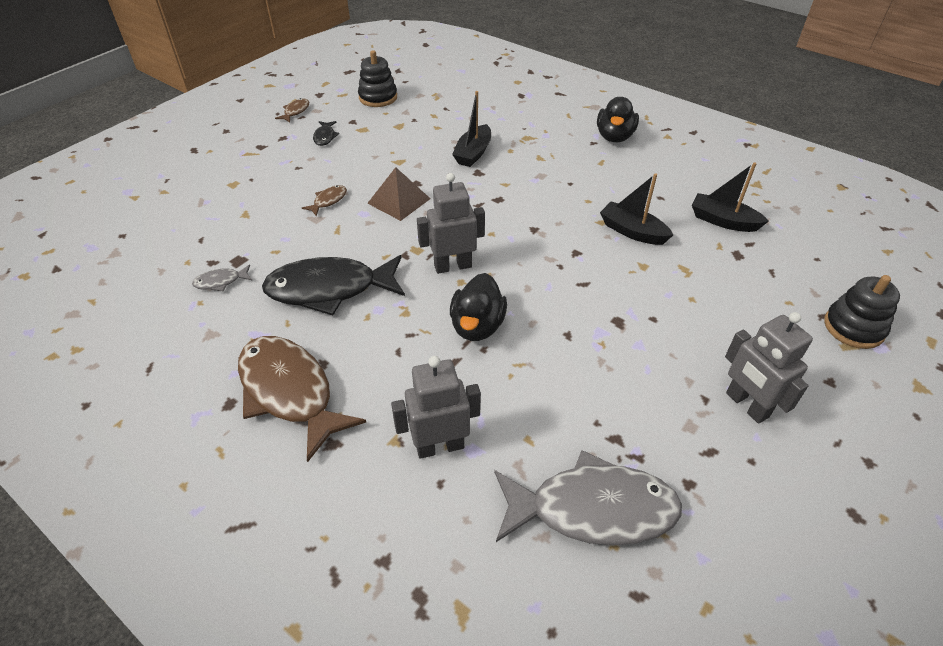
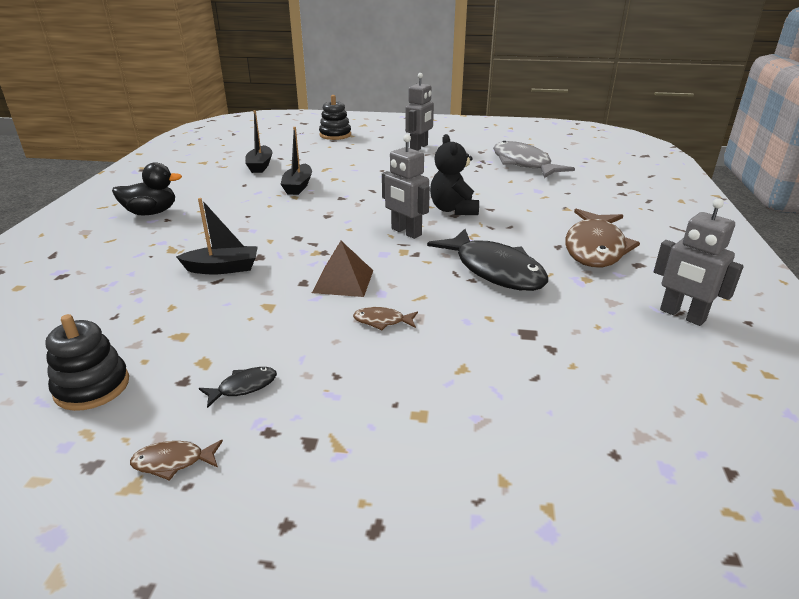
camera: 120 degrees left, 15 degrees down
(221, 282) = (563, 328): grey fish -> none
(440, 446) = (550, 197): grey robot -> grey robot (682, 315)
(477, 326) = (453, 210): black duck -> black teddy bear

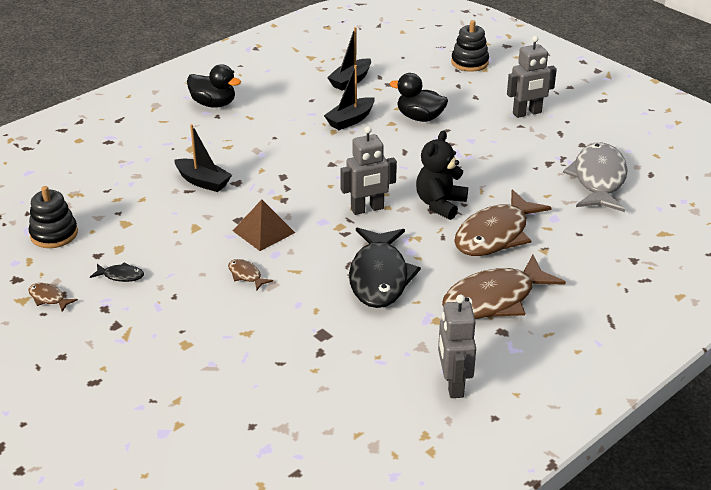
camera: 40 degrees right, 5 degrees up
(350, 170) = (420, 118): none -> black duck
(406, 232) = (367, 209): grey robot -> grey robot turned 105 degrees counterclockwise
(522, 212) = (495, 235): none -> brown fish

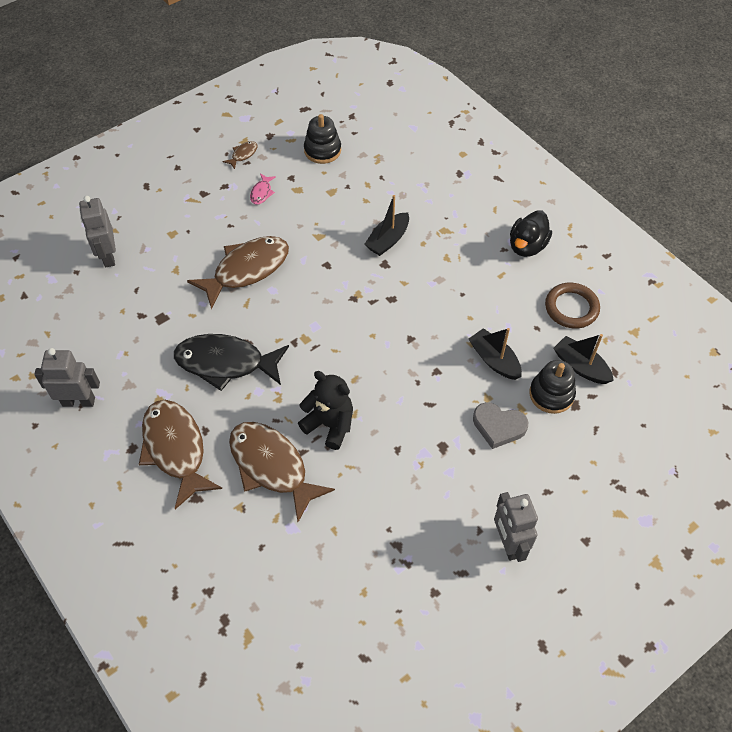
camera: 95 degrees right, 20 degrees up
(121, 276) = (262, 193): black fish -> pink fish
(246, 275) = (247, 270): brown fish -> brown fish, size x2.40
(263, 231) = (306, 282): brown pyramid -> none
(287, 83) = (571, 308): none -> brown ring
(367, 209) = (329, 362): grey robot -> grey robot (108, 256)
(420, 118) = (498, 426): black duck -> grey heart
(469, 62) = (634, 498): black stacking toy -> black stacking toy (551, 394)
(598, 179) = (359, 592): grey fish -> none

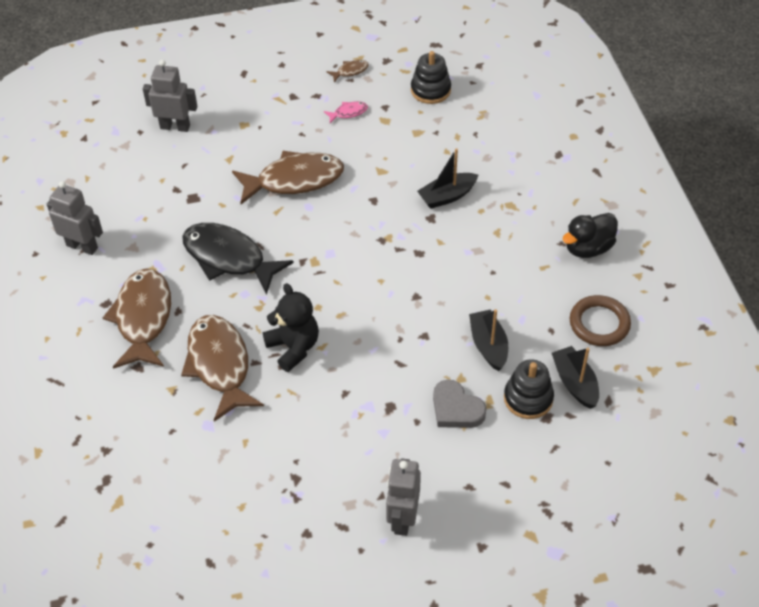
camera: 25 degrees right, 5 degrees down
(108, 256) = (175, 126): grey robot -> grey robot turned 90 degrees clockwise
(262, 193) = (348, 113): pink fish -> pink fish turned 150 degrees counterclockwise

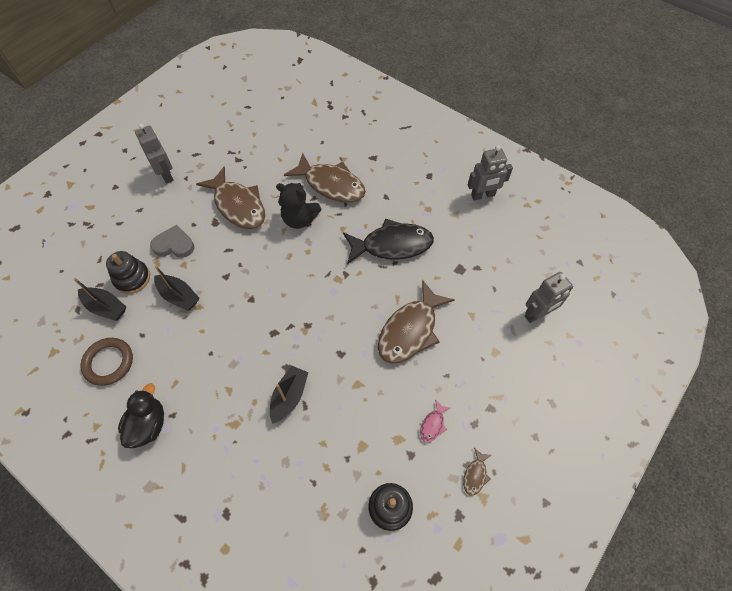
camera: 140 degrees right, 10 degrees up
(143, 318) = (400, 181): brown fish -> brown fish (238, 205)

